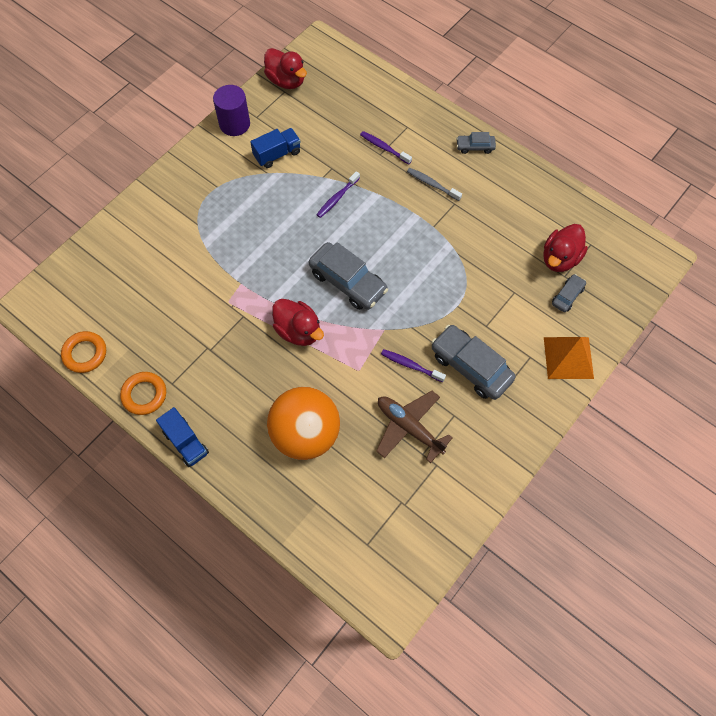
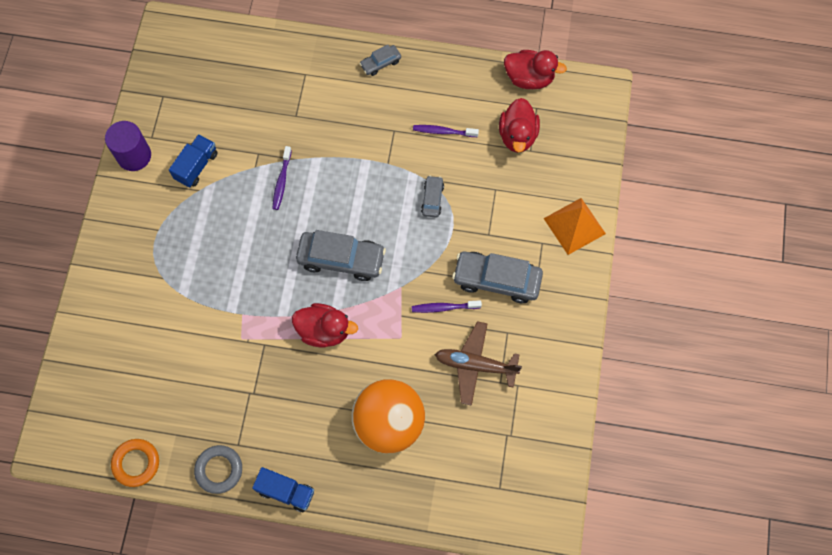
camera: 30 degrees left, 5 degrees up
(144, 395) = (219, 470): orange ring -> grey ring
(286, 81) = (157, 84): red duck -> red duck (529, 78)
(384, 148) = (296, 107): purple toothbrush -> purple toothbrush (443, 131)
(432, 184) = (362, 121): grey toothbrush -> none
(567, 296) = (543, 168): grey car -> grey car (432, 199)

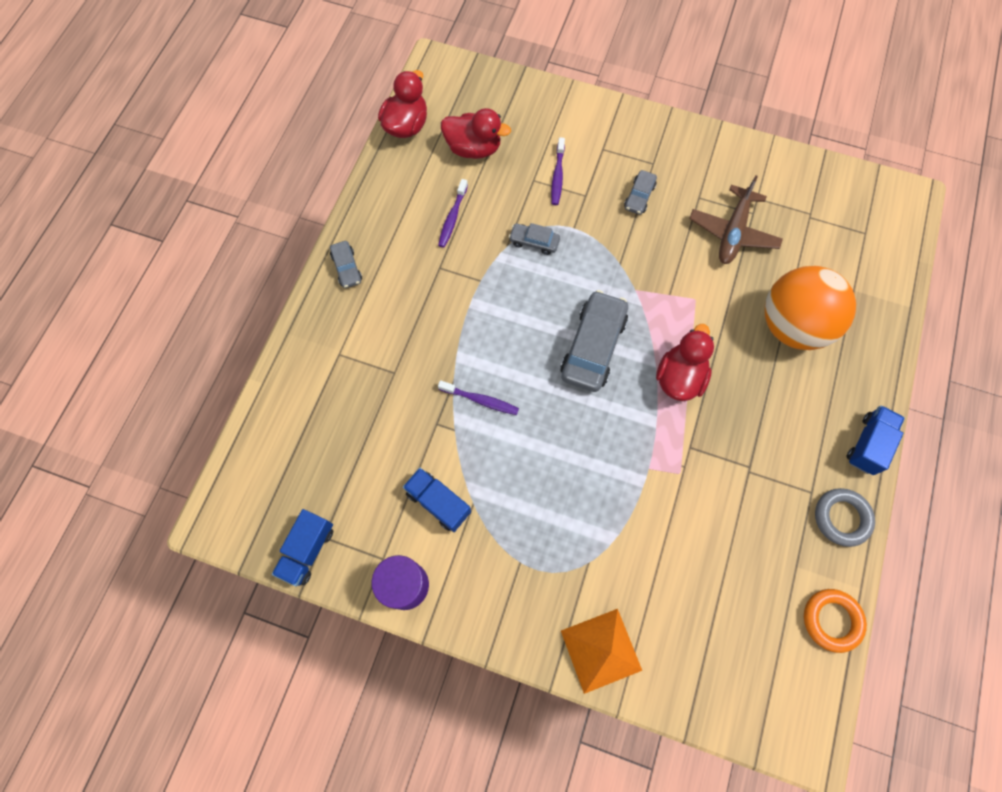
camera: 80 degrees left, 0 degrees up
(152, 88) = (307, 550): none -> blue truck
(444, 307) = (665, 251): purple toothbrush -> purple toothbrush (557, 176)
(496, 280) = (639, 196): grey car -> grey car, size x0.51
(574, 226) = (588, 117): orange pyramid -> orange pyramid (601, 650)

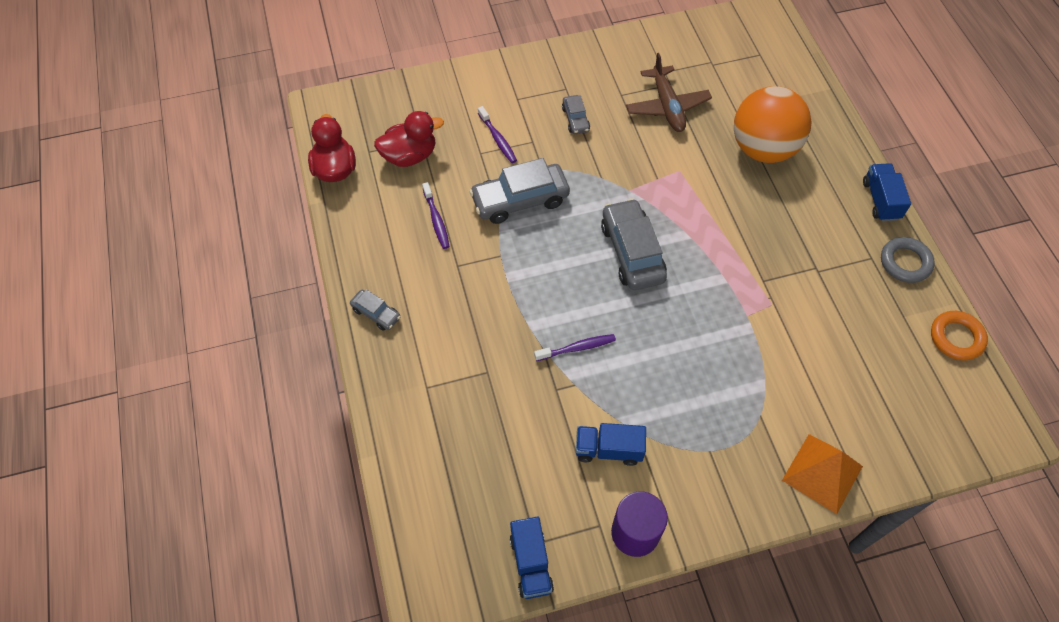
camera: 35 degrees left, 10 degrees down
(534, 242) = (520, 200): grey car -> grey car, size x1.96
(679, 377) = (714, 235): red duck -> none

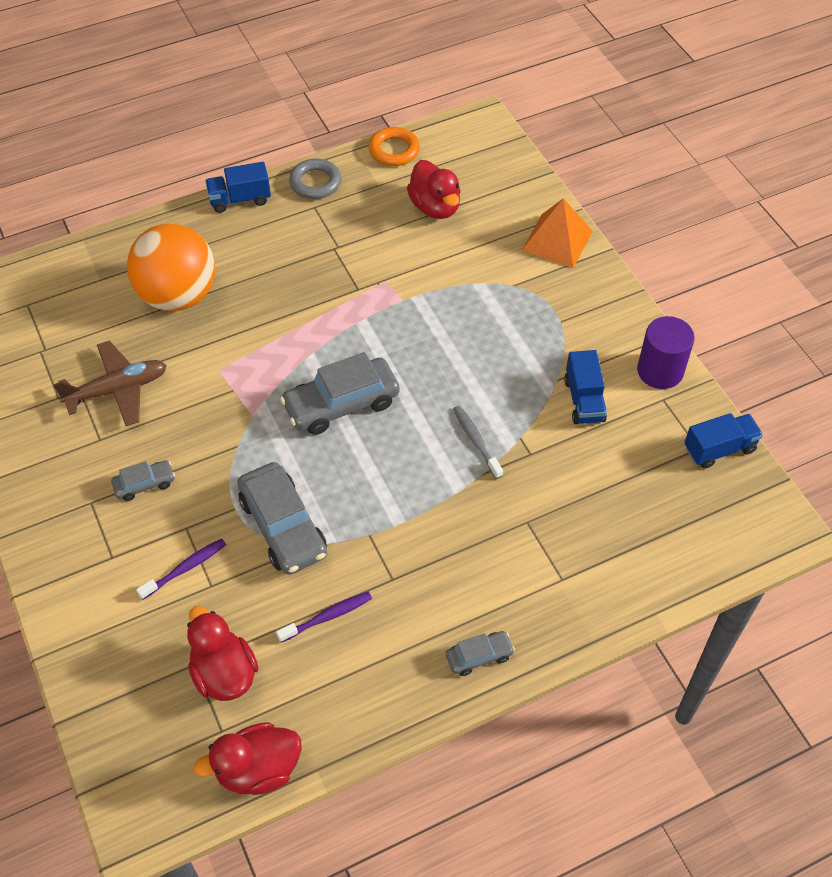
camera: 100 degrees left, 5 degrees down
(376, 313) = (479, 656): grey car -> grey car turned 45 degrees clockwise
(577, 348) = (476, 441): purple toothbrush -> grey toothbrush
(872, 363) = (435, 207): none -> red duck

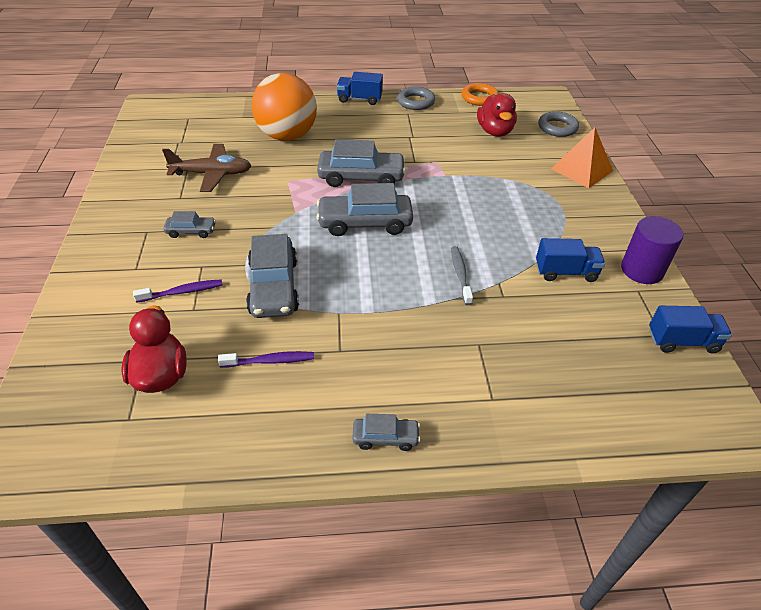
camera: 20 degrees right, 10 degrees down
(258, 769) = (136, 463): red duck -> none
(305, 335) = (361, 177): none -> grey car
(508, 177) = (557, 128): none -> grey ring
(584, 400) = (565, 272): blue truck -> blue truck turned 105 degrees counterclockwise

